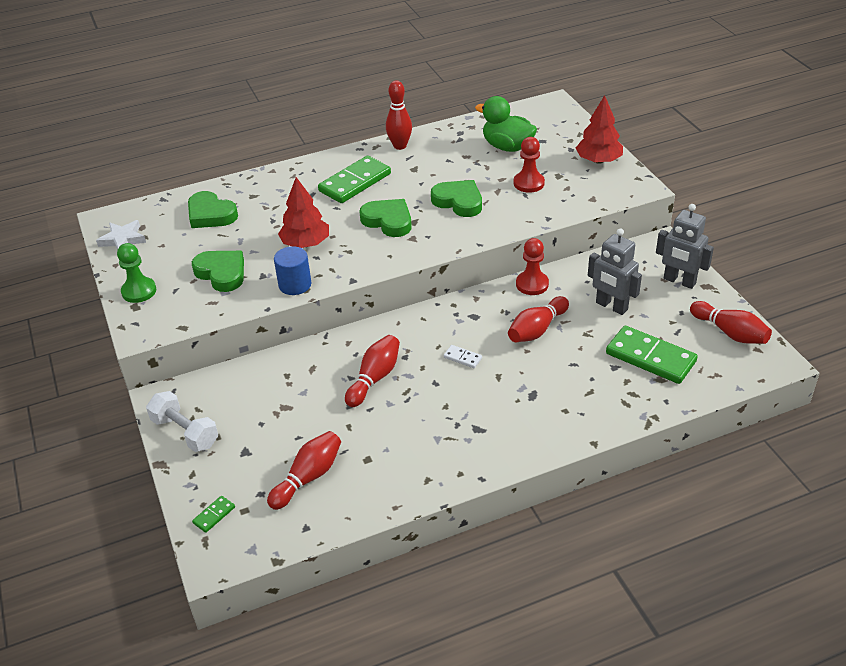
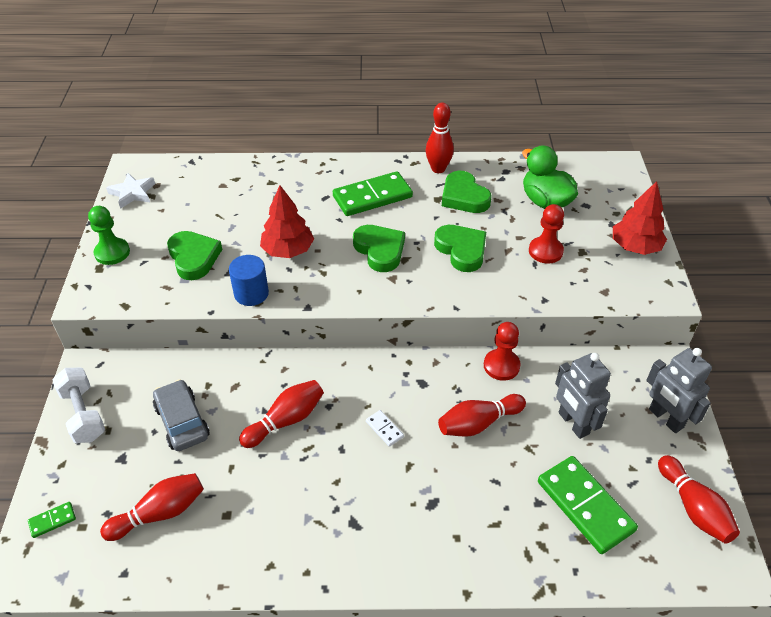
camera: 20 degrees right, 5 degrees up
(211, 214) = (222, 191): green heart -> green heart (464, 197)
(282, 408) = (182, 422): none -> grey car

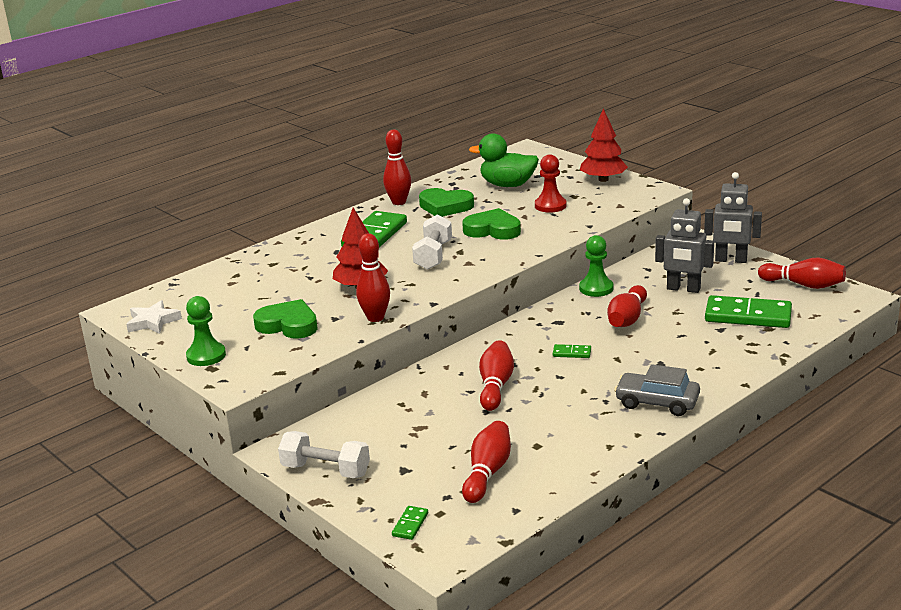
camera: 40 degrees left, 20 degrees down
(182, 422) = (417, 429): grey car -> grey car (657, 402)
(251, 293) = (375, 318): blue cylinder -> red bowling pin
(380, 250) = (433, 255): green heart -> white dumbbell
(384, 429) = (572, 353): white domino -> green domino
(501, 366) = (596, 288): red pawn -> green pawn

